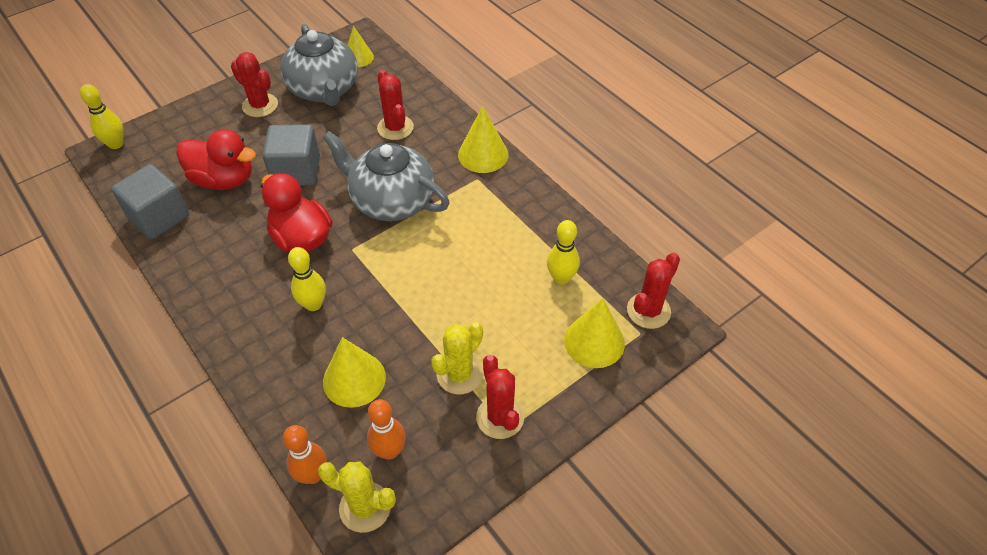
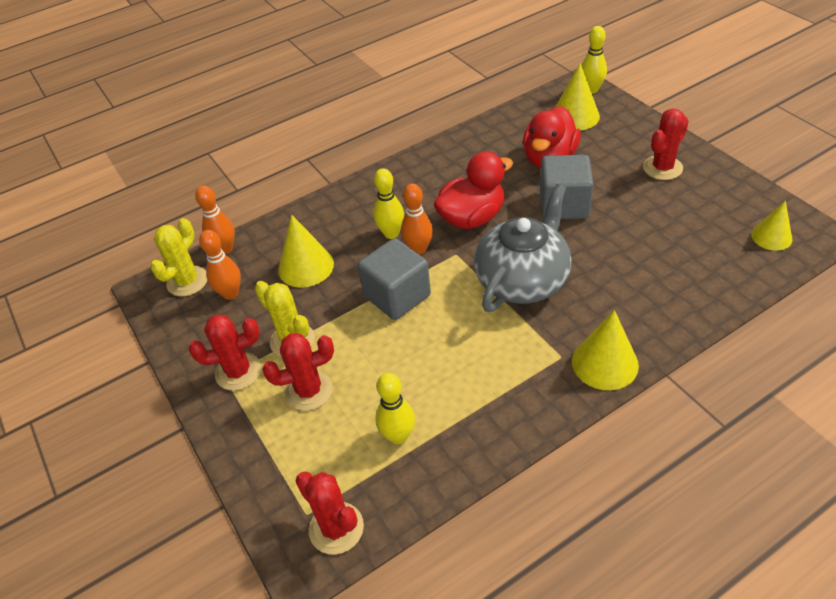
camera: 100 degrees right, 5 degrees down
(159, 217) = (501, 129): grey cube -> grey cube (397, 296)
(324, 89) = (701, 213): grey teapot -> none
(340, 279) = (418, 249): none -> orange bowling pin
(395, 128) = (643, 277): red cactus -> red cactus (309, 391)
(594, 341) = (305, 462): yellow cone -> yellow cone (575, 116)

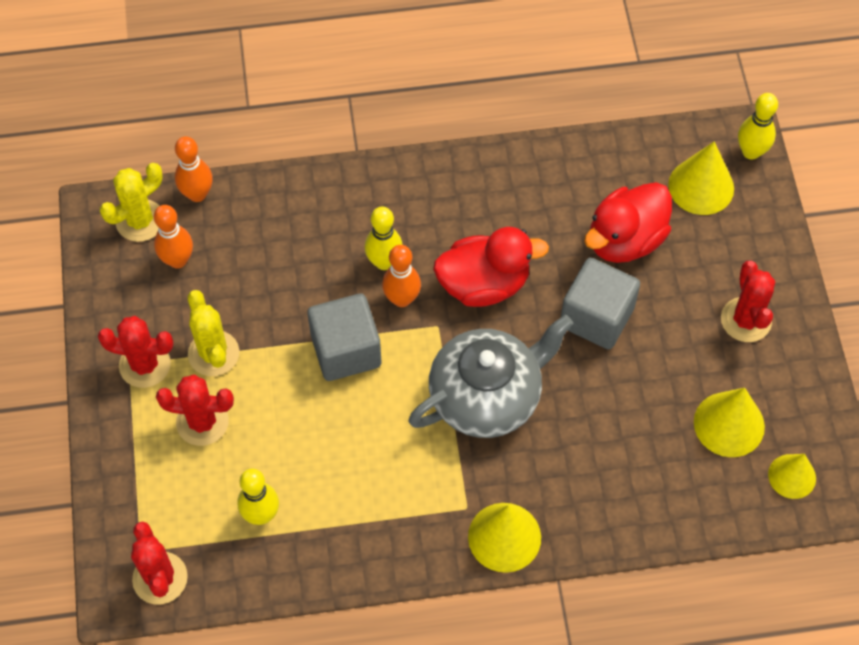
camera: 20 degrees right, 15 degrees up
(306, 266) = (271, 262): yellow cone -> yellow cone (729, 424)
(662, 168) = (746, 320): red cactus -> red cactus turned 75 degrees counterclockwise

